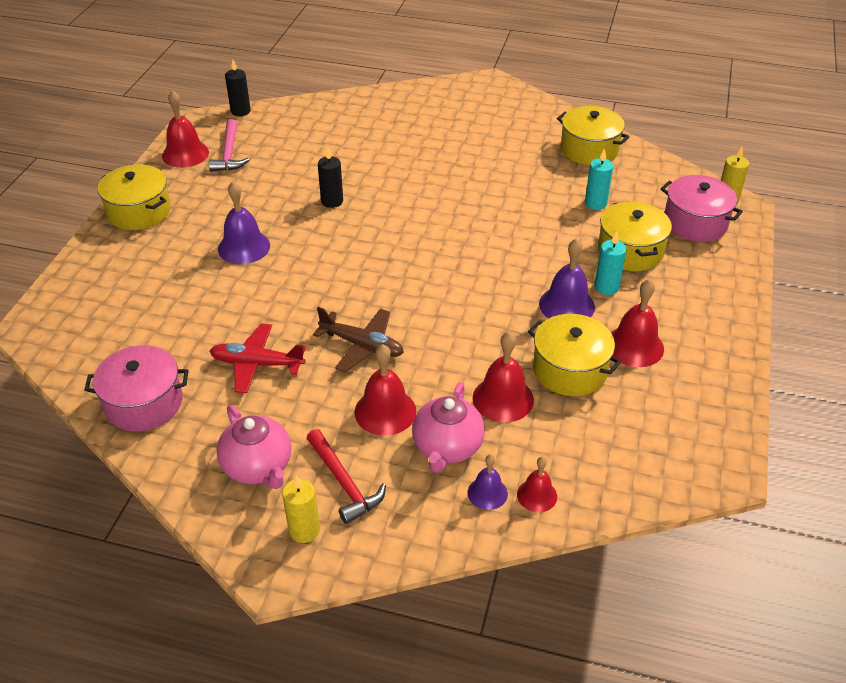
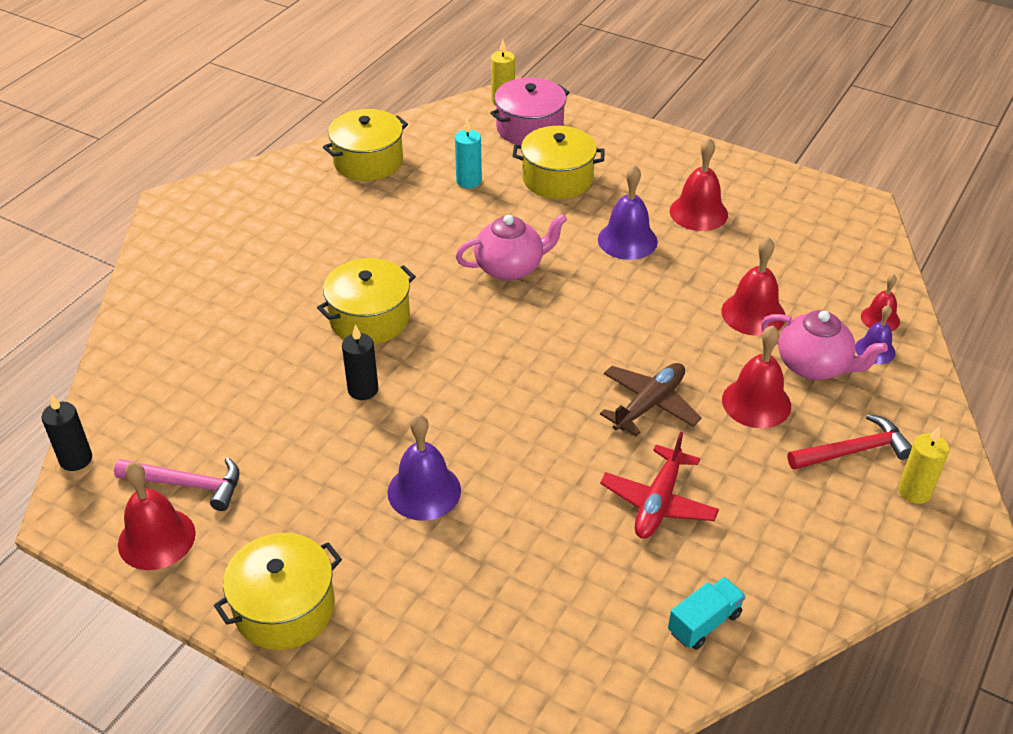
camera: 75 degrees left, 0 degrees up
(144, 403) = (704, 623): pink pot -> turquoise truck
(258, 467) = (824, 519): pink teapot -> pink teapot (510, 267)
(570, 369) = (722, 260): yellow pot -> yellow pot (369, 318)
(606, 287) = (608, 208): turquoise candle -> none

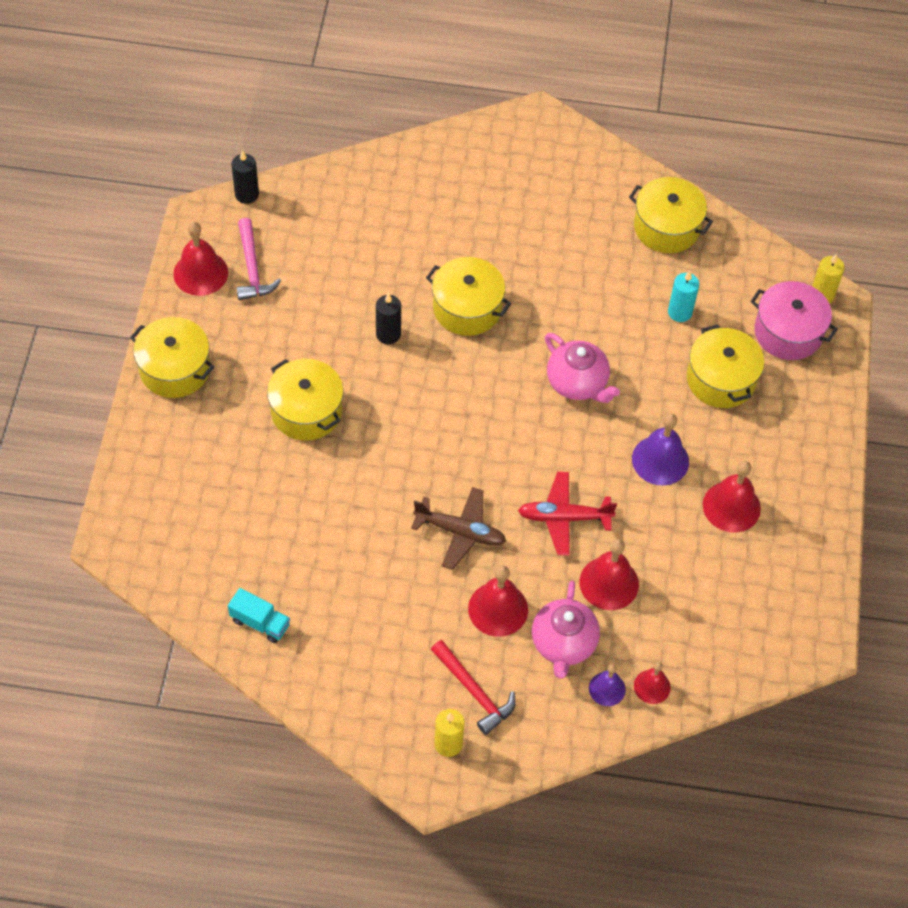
camera: 65 degrees right, 15 degrees up
(424, 491) = (306, 411): purple bell -> yellow pot
(658, 503) = (359, 565): red plane -> red plane (563, 517)

